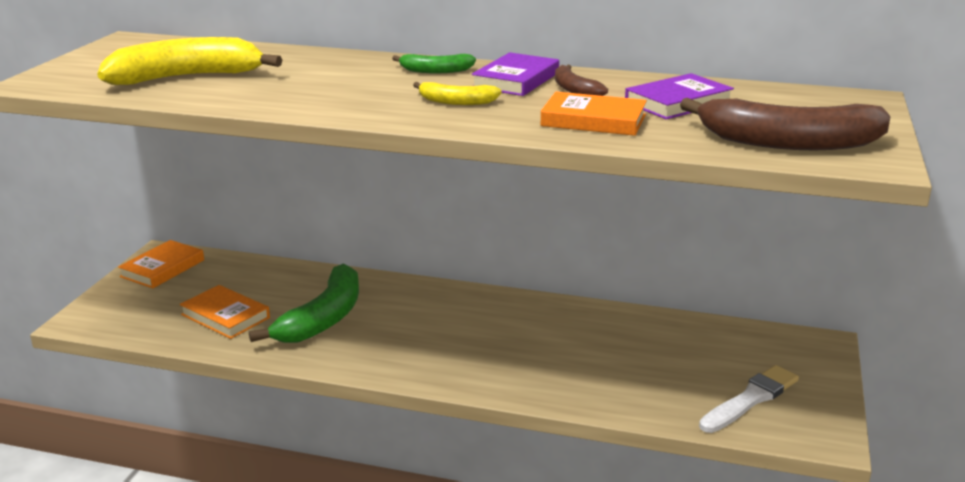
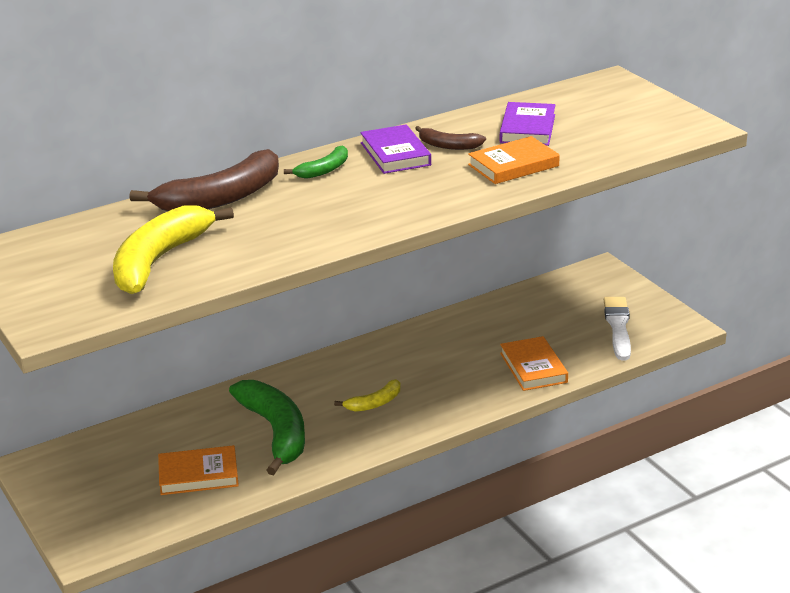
camera: 45 degrees left, 5 degrees up
(162, 268) = (60, 474): orange book -> orange book (533, 368)
(456, 102) = (402, 190): yellow banana -> yellow banana (374, 403)
(789, 143) = (640, 133): brown banana -> brown banana (221, 198)

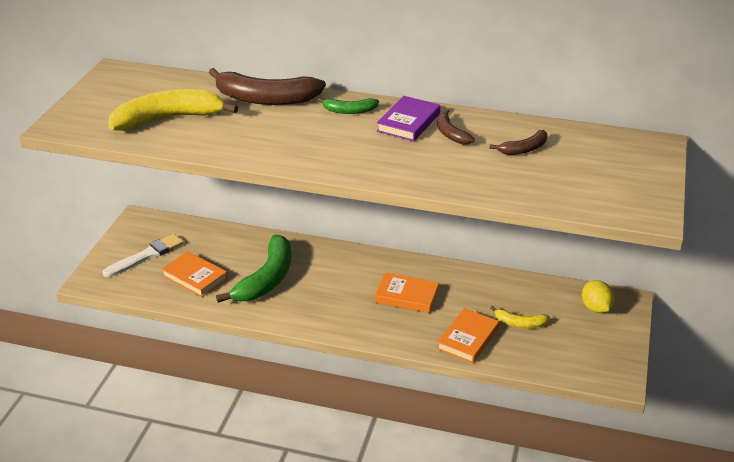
camera: 45 degrees right, 5 degrees up
(374, 403) = (342, 297): yellow banana -> yellow banana (520, 323)
(513, 165) = (463, 169): orange book -> orange book (407, 296)
(527, 129) = (524, 149): purple book -> brown banana
(588, 287) = (595, 308): none -> yellow lemon
(618, 327) = (570, 348): white brush -> white brush (146, 256)

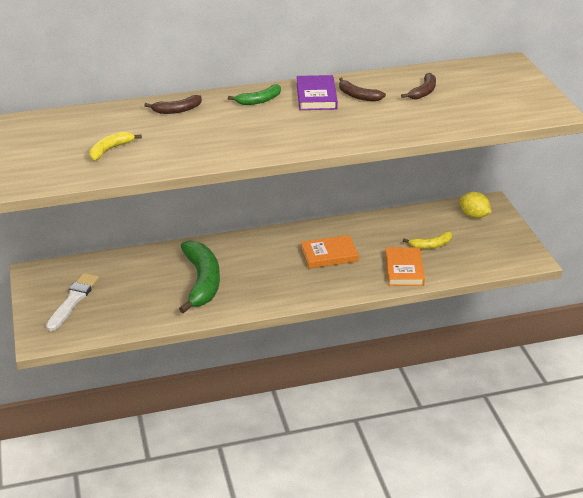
camera: 30 degrees left, 0 degrees up
(168, 119) = (110, 150): yellow banana -> yellow banana, size x0.50
(195, 277) = (136, 302): orange book -> none
(265, 99) = (177, 110): brown banana -> brown banana, size x0.50

